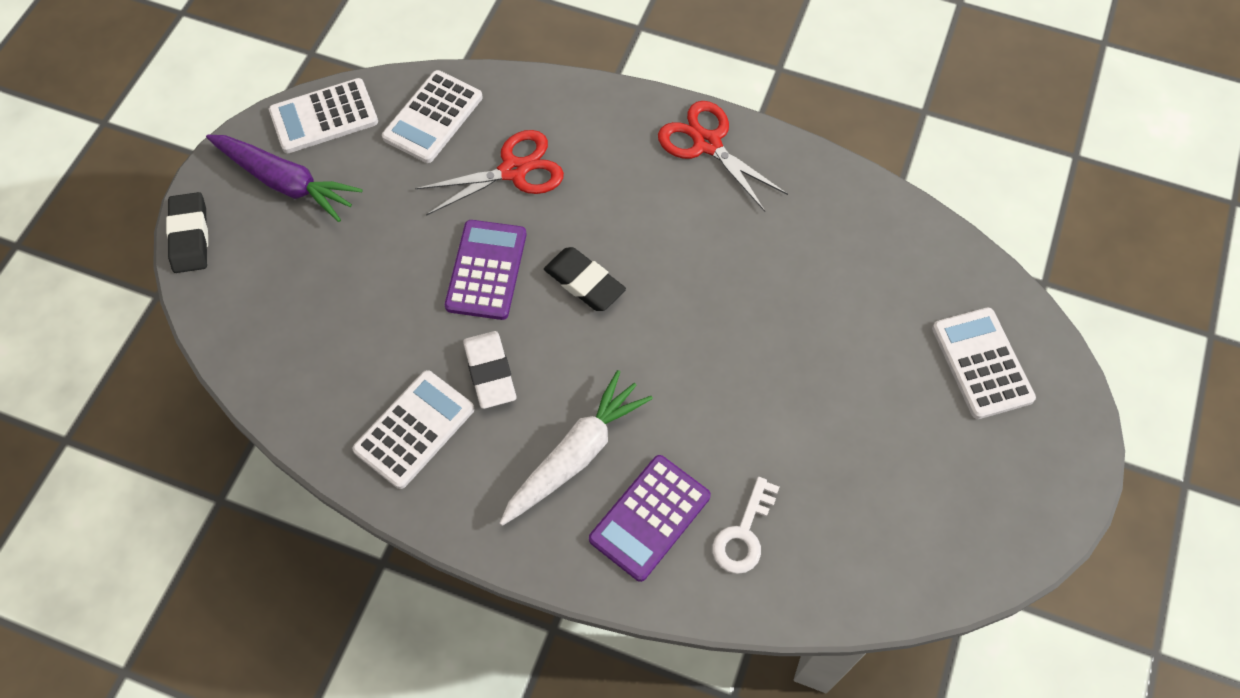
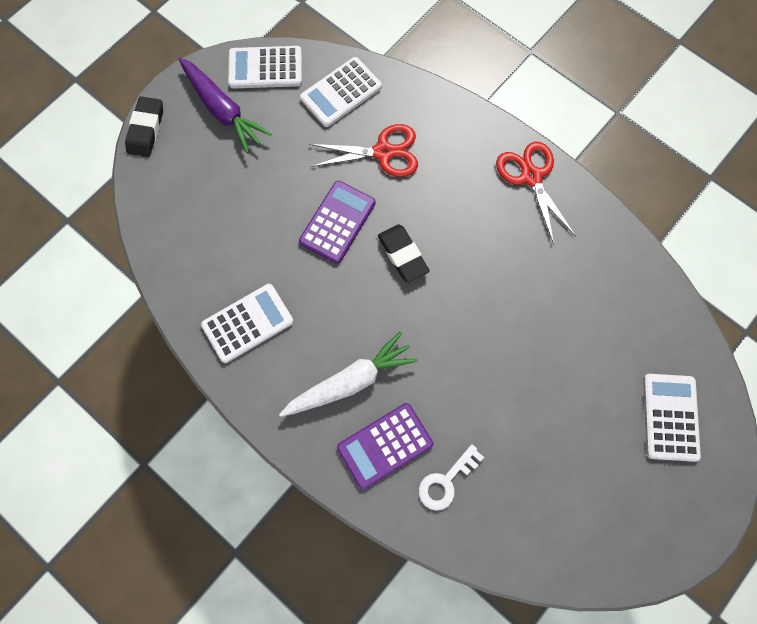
camera: 20 degrees right, 10 degrees up
(490, 372) = (313, 299): white eraser -> none

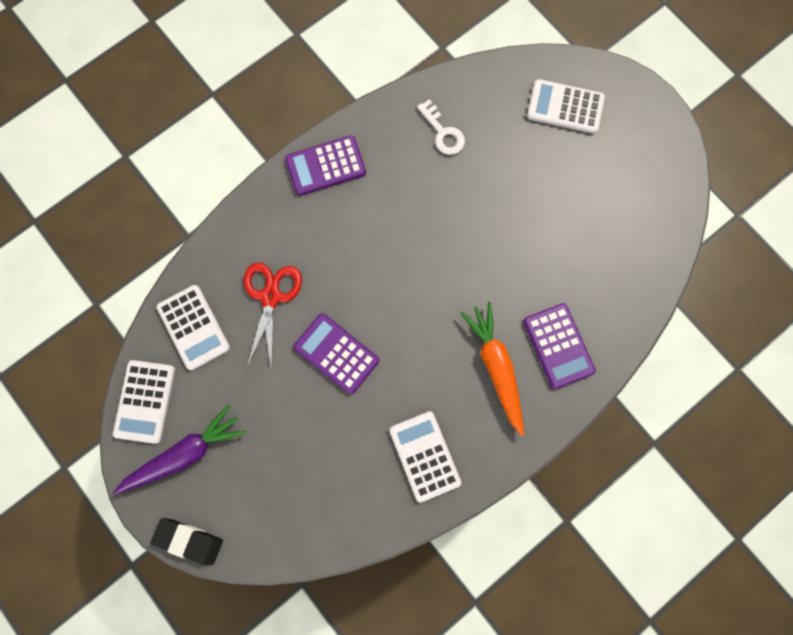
camera: 80 degrees left, 5 degrees up
(350, 381) = (496, 367): white carrot -> orange carrot
(402, 255) = (382, 298): black eraser -> none
(446, 481) = (595, 299): white key -> white key (443, 132)
(531, 177) = (326, 166): red scissors -> purple calculator

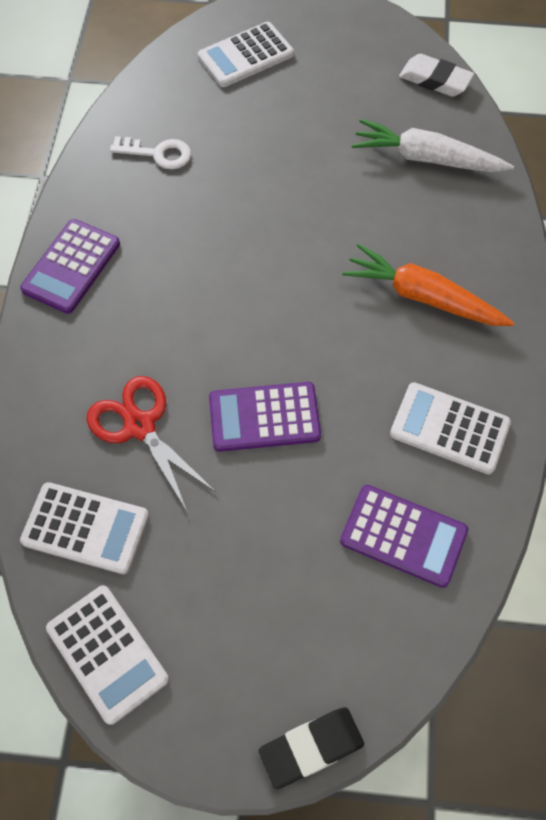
camera: 45 degrees left, 15 degrees down
(185, 453) = (210, 662): purple carrot -> none
(558, 346) = (454, 234): purple calculator -> purple calculator (403, 536)
(598, 281) = (427, 158): none -> white carrot
(666, 231) = (435, 80): none -> white eraser

